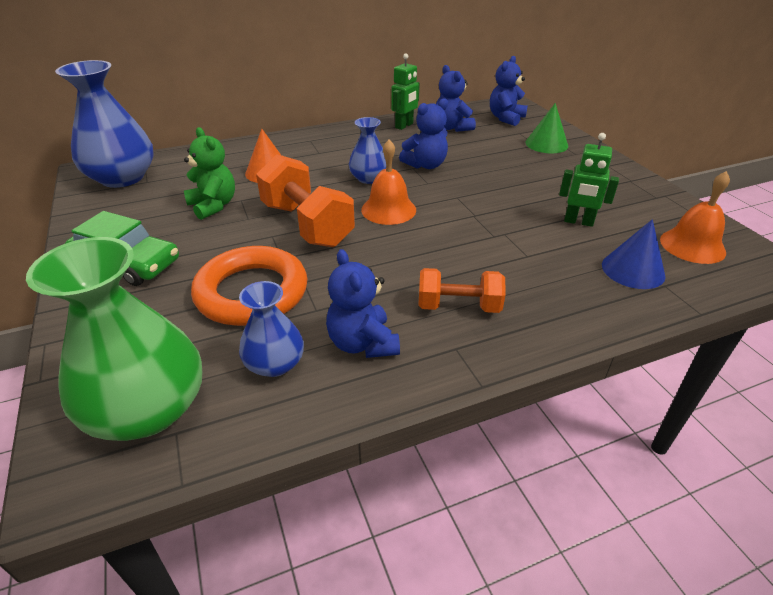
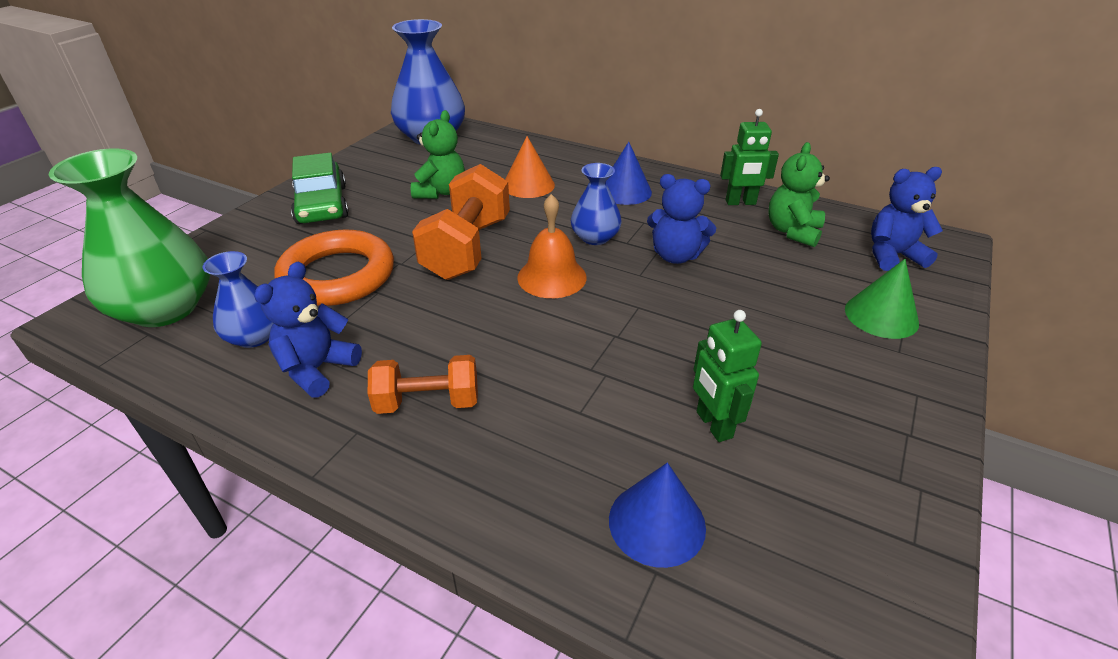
camera: 50 degrees right, 0 degrees up
(335, 148) = (625, 191): none -> blue cone
(452, 128) = (792, 231): blue teddy bear -> green teddy bear
(458, 306) = (428, 402): orange dumbbell -> orange dumbbell turned 60 degrees counterclockwise
(692, 245) = (806, 571): orange bell -> none

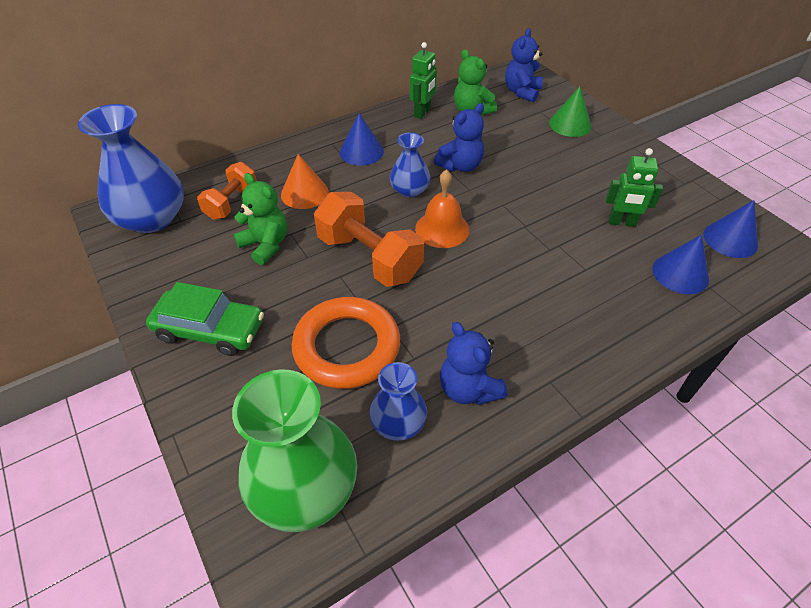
camera: 60 degrees left, 10 degrees up
(428, 402) = (540, 336): orange dumbbell -> orange dumbbell (231, 203)
(811, 580) = (730, 239): none -> blue cone

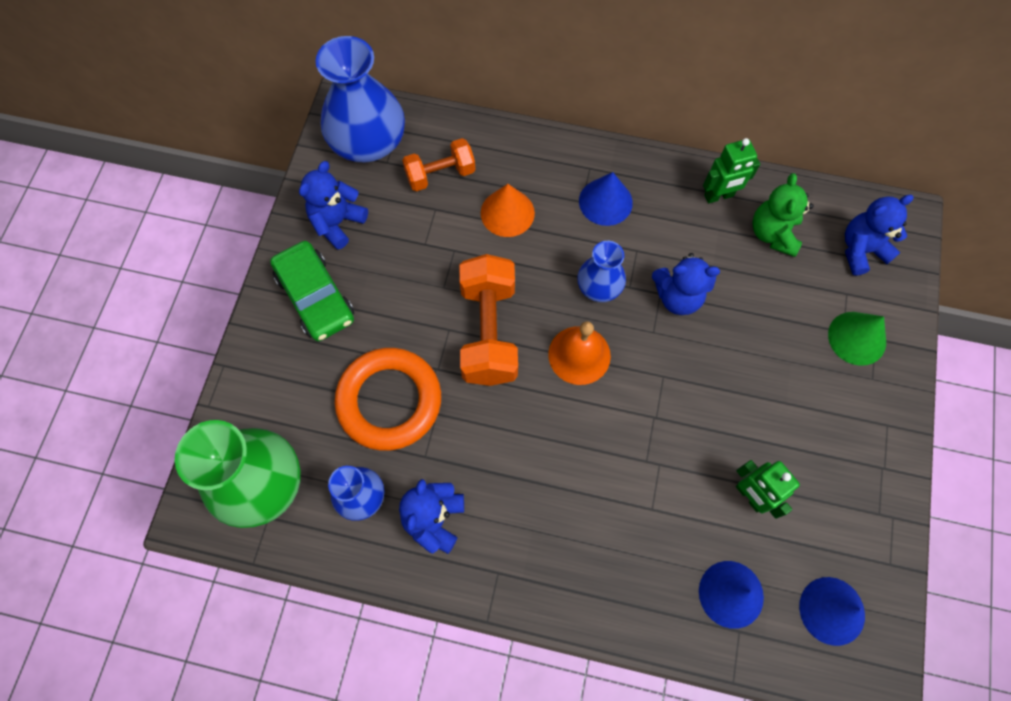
camera: 45 degrees right, 20 degrees up
(178, 275) = (337, 222): none -> blue teddy bear
(265, 245) = (424, 246): green teddy bear -> none

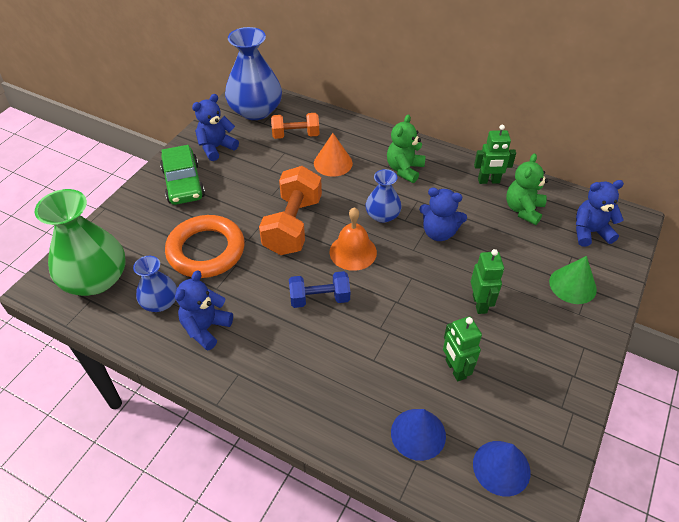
camera: 15 degrees right, 20 degrees down
(560, 437) = (319, 298): none -> blue dumbbell
(605, 202) = (404, 169): blue cone -> green teddy bear
(755, 394) = (480, 303): none -> green robot

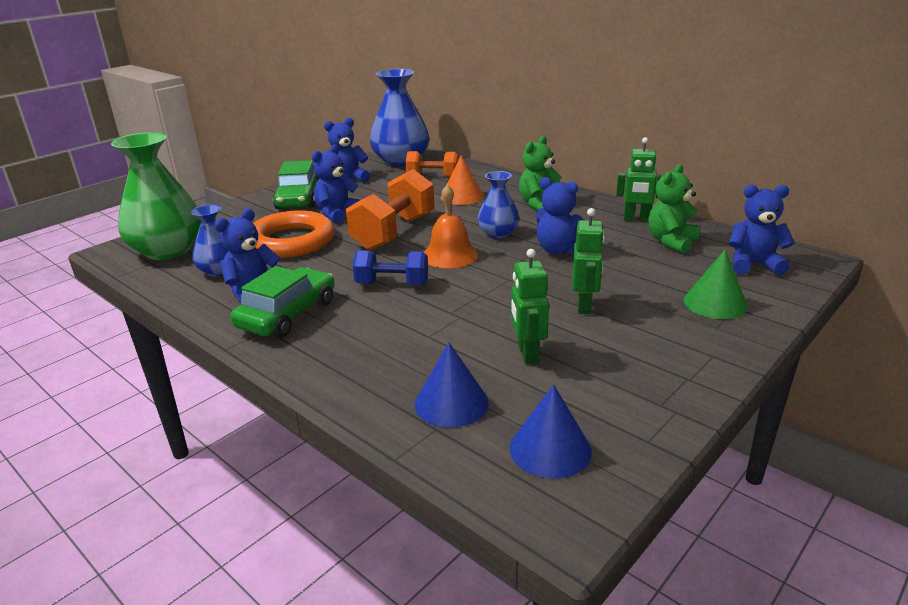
camera: 15 degrees right, 20 degrees down
(230, 203) = (337, 214): none -> blue teddy bear
(248, 352) = (287, 314): none -> green car

